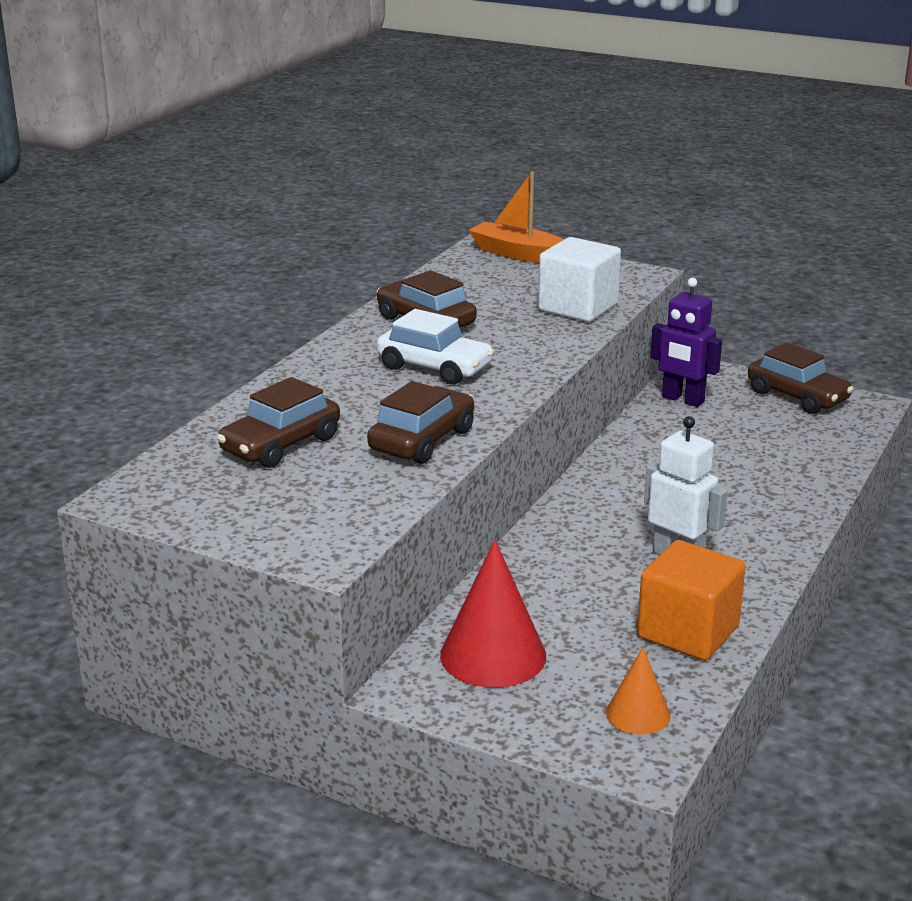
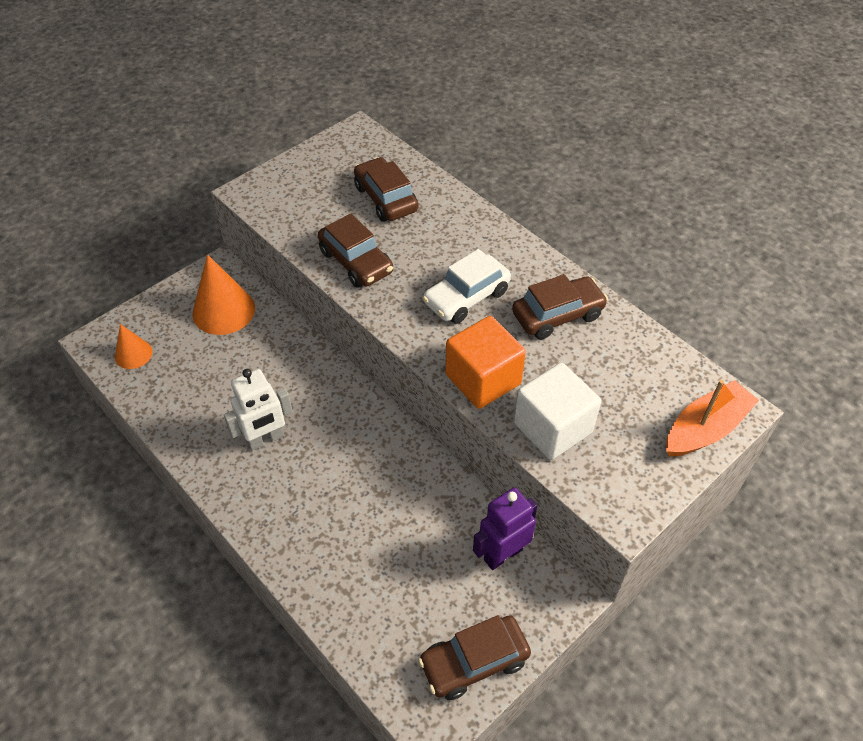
camera: 110 degrees right, 25 degrees up
(493, 655) = (223, 310): red cone -> orange cone
(688, 632) = (185, 408): orange cube -> orange cube (483, 379)

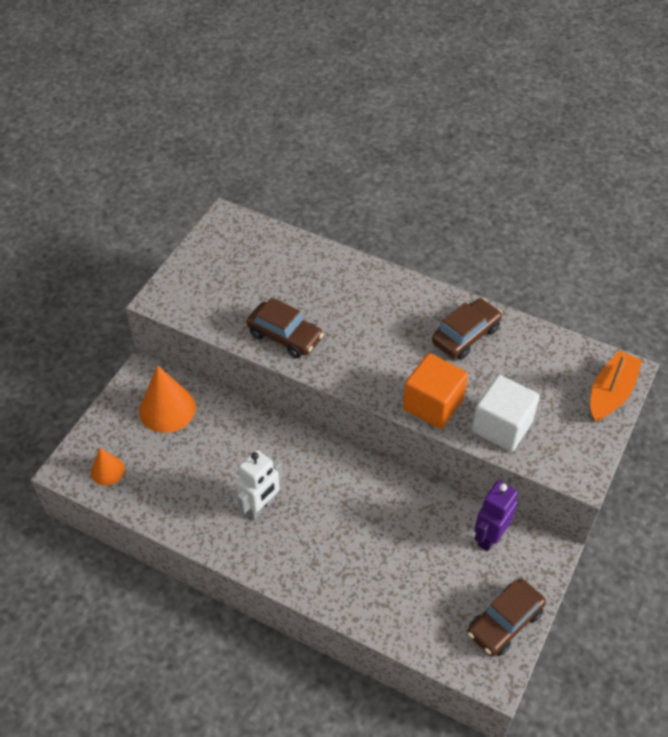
camera: 20 degrees left, 0 degrees up
(385, 199) = (281, 274): brown car -> none
(466, 297) = (389, 341): white car -> none

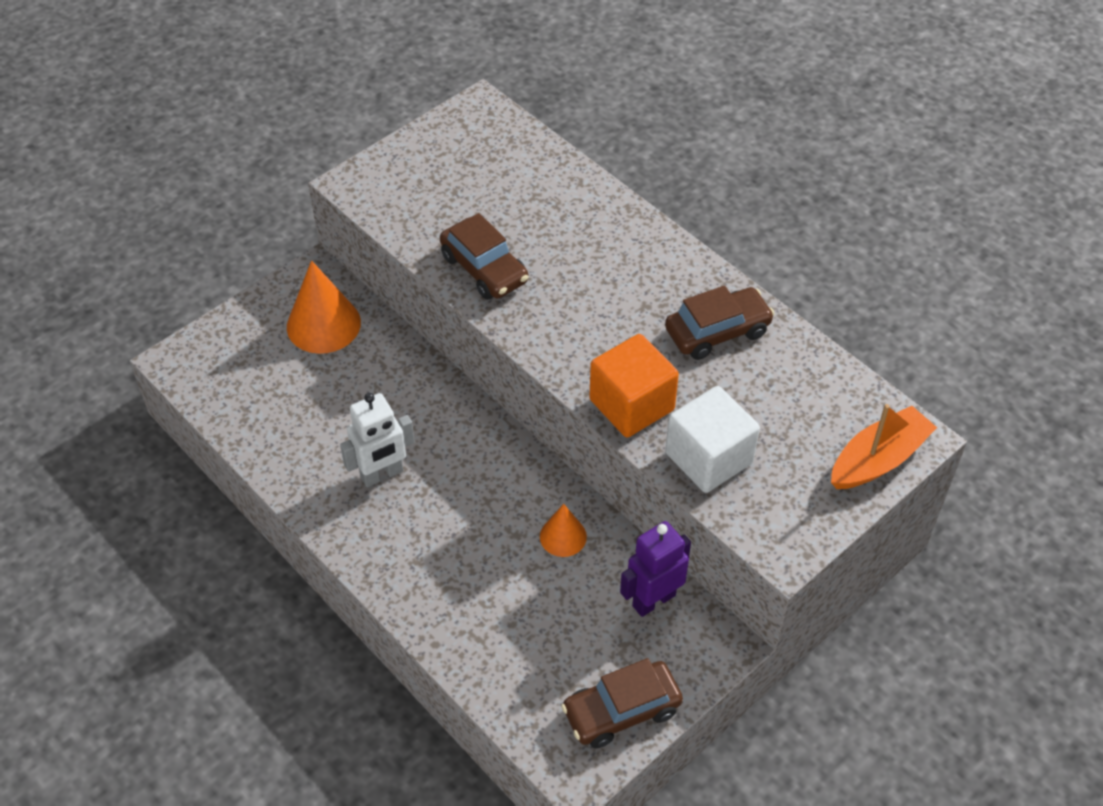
camera: 20 degrees right, 0 degrees up
(107, 470) = (221, 376): orange cone -> orange cone (563, 536)

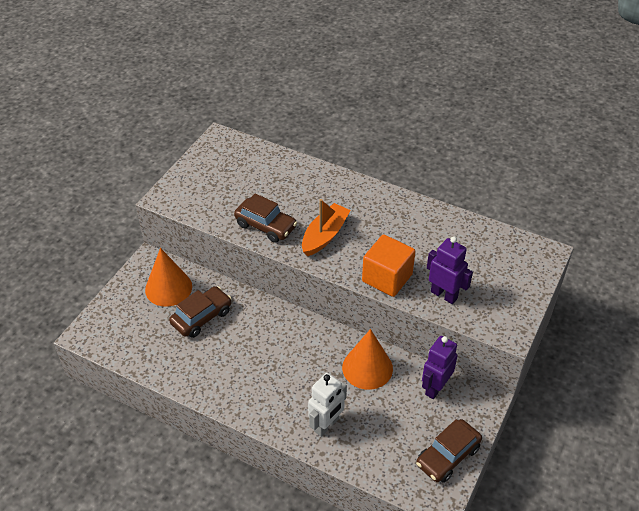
camera: 20 degrees left, 5 degrees down
(382, 474) = (244, 364): white robot -> white robot (326, 425)
(563, 536) = (367, 368): orange cone -> orange cone, size x1.75
(708, 458) = (444, 295): white cube -> purple robot
(717, 331) = (414, 225): brown car -> brown car (201, 317)
(878, 459) = (534, 269): orange boat -> orange boat (325, 235)

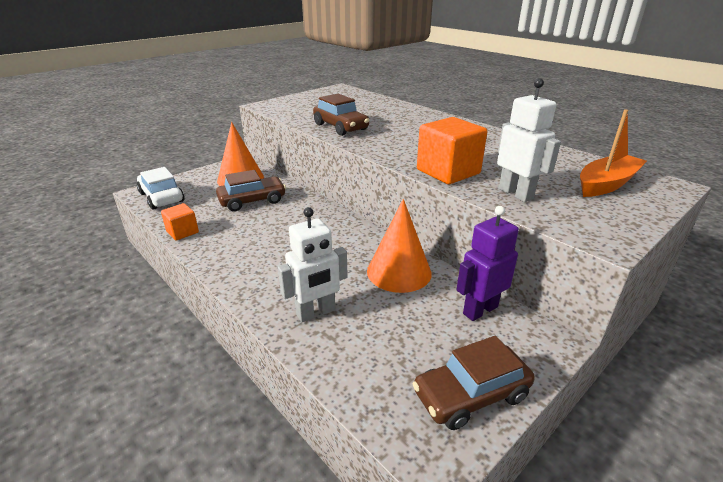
camera: 20 degrees right, 15 degrees down
(110, 336) = (161, 197): none -> white car
(167, 375) = (182, 232): none -> orange cube
(325, 235) = (395, 139): orange boat -> orange boat (606, 184)
(444, 295) = (516, 194): purple robot -> white robot

